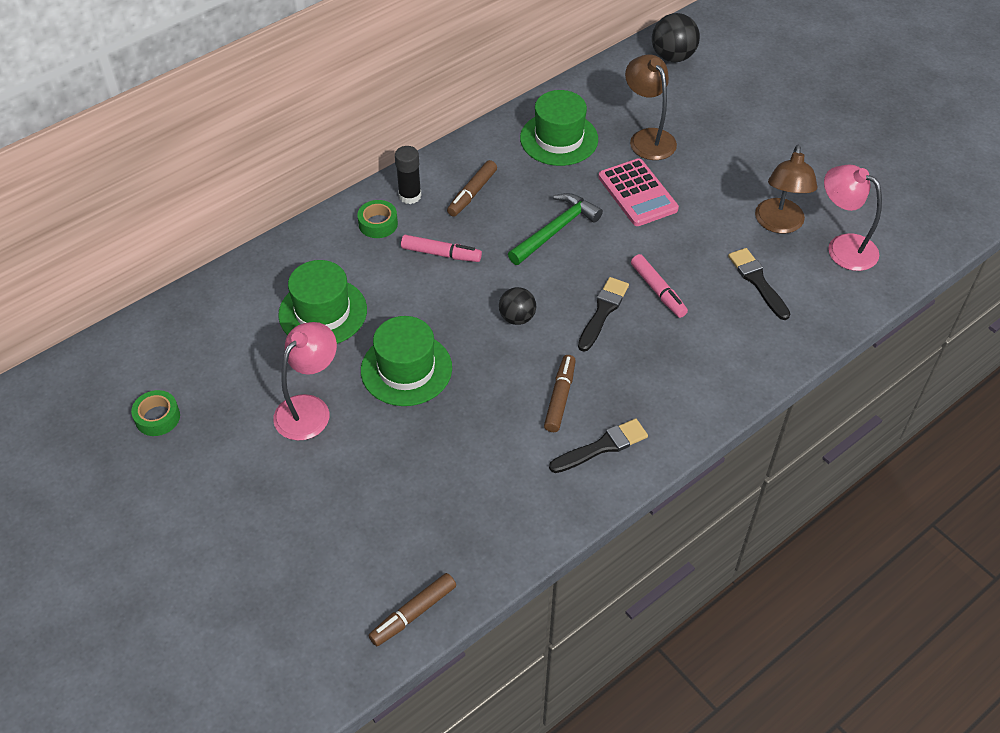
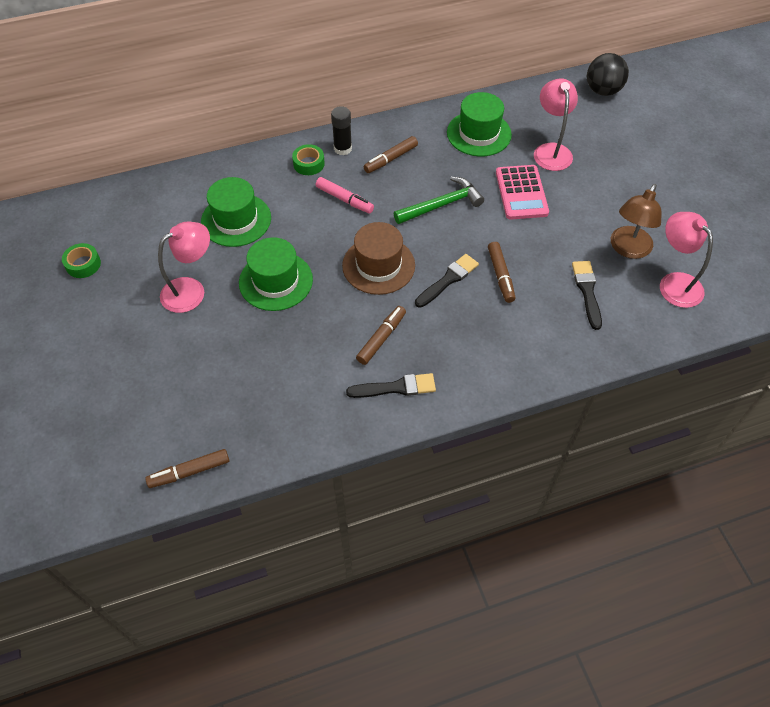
camera: 20 degrees right, 5 degrees up
(517, 318) = (378, 265): black ball -> brown hat
(648, 138) = (551, 151): brown lamp -> pink lamp
(658, 290) = (500, 275): pink marker -> brown marker

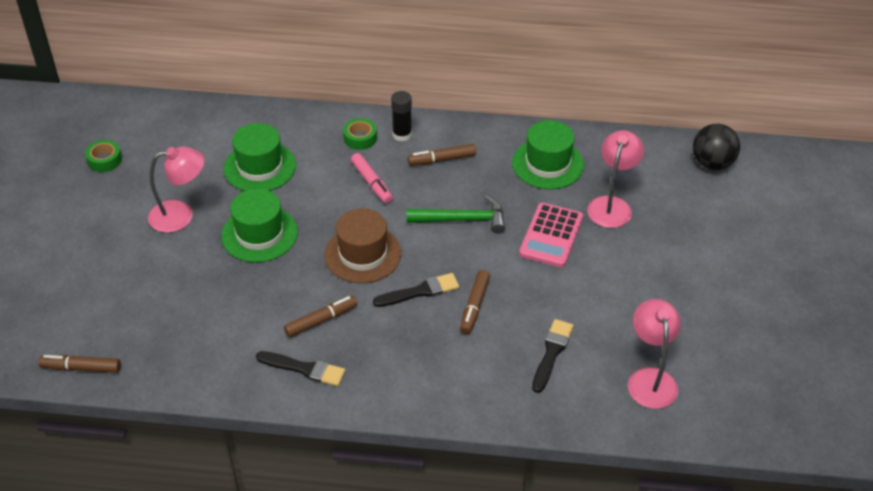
camera: 25 degrees right, 10 degrees down
(628, 249) = (624, 328): brown lamp -> none

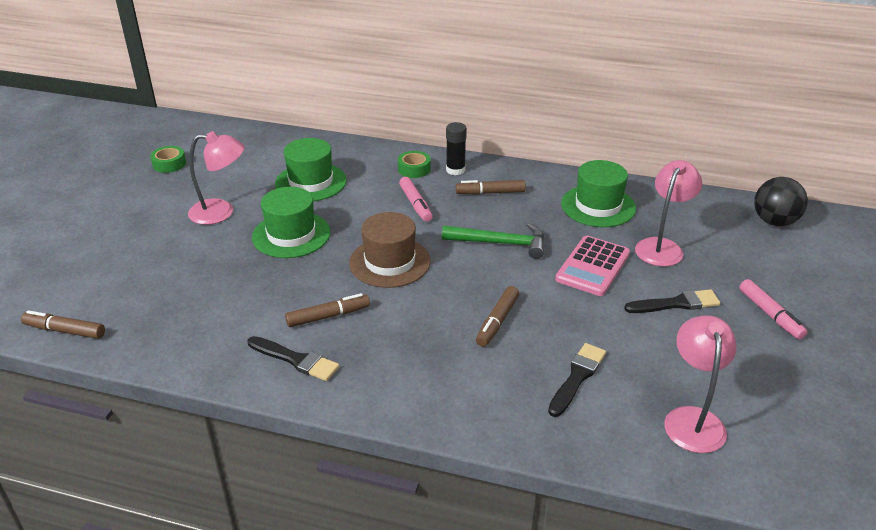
camera: 10 degrees right, 10 degrees down
(420, 291) = (441, 301): black brush -> black brush (676, 304)
(710, 267) = (770, 314): none -> pink marker

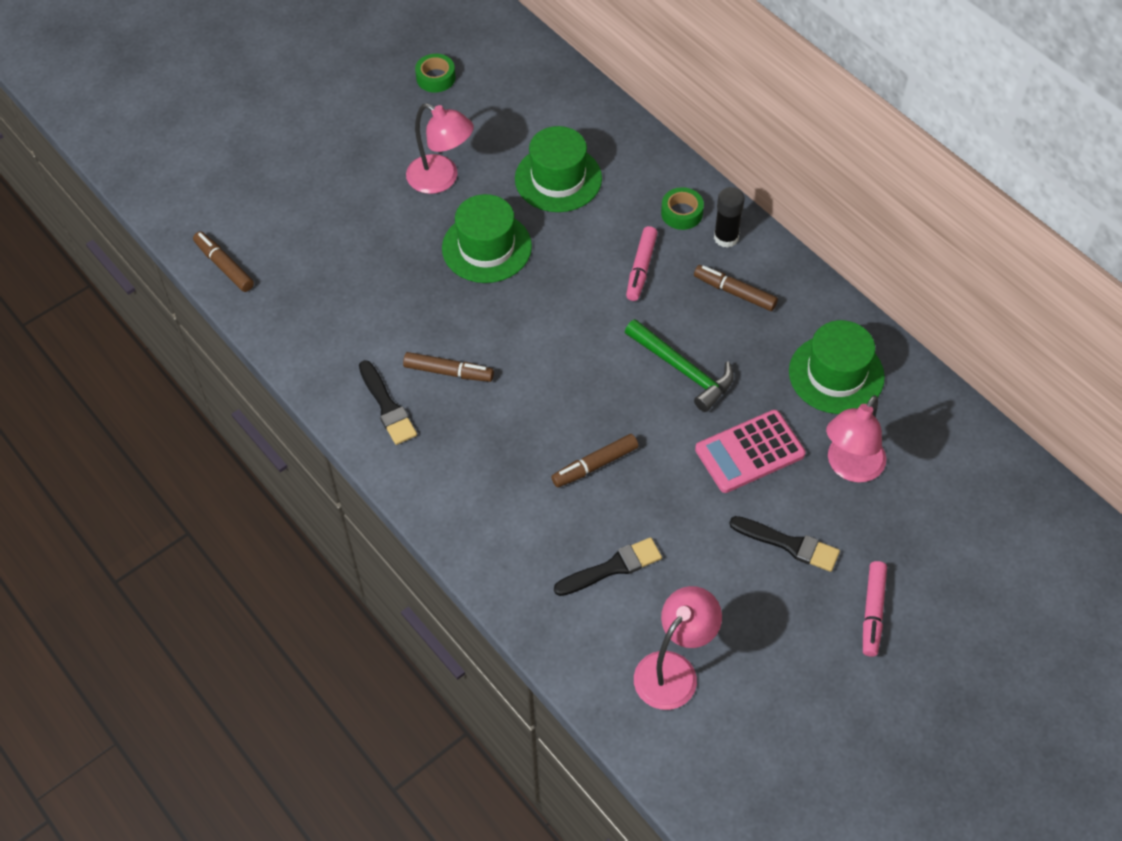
camera: 35 degrees right, 20 degrees up
(390, 262) = (553, 335): brown hat -> none
(662, 247) = (850, 467): pink lamp -> pink lamp turned 150 degrees clockwise
(774, 221) = (1018, 504): black ball -> none

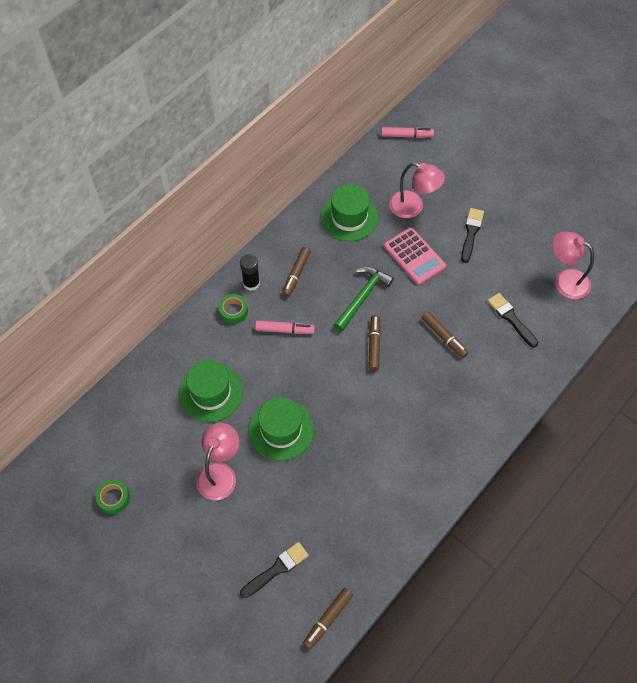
camera: 100 degrees left, 5 degrees up
(387, 406) = (428, 469): black brush -> black brush (276, 569)
(448, 372) = (392, 435): brown marker -> brown marker (374, 345)
(873, 612) = (501, 192): pink marker -> pink marker (406, 135)

